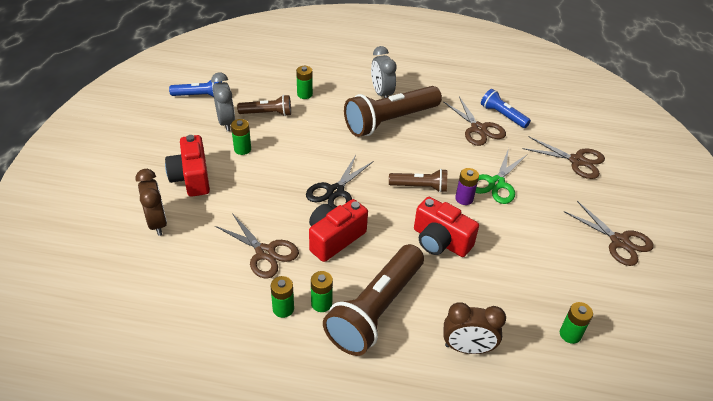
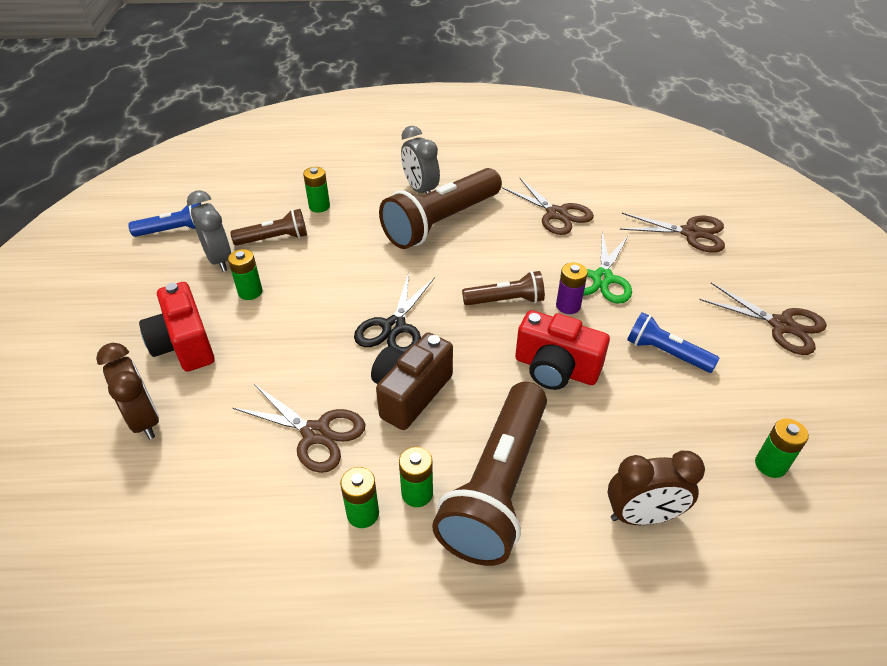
camera: 10 degrees left, 0 degrees up
(334, 238) = (410, 393): red camera -> brown camera
(502, 115) = (580, 193): blue flashlight -> blue flashlight (666, 353)

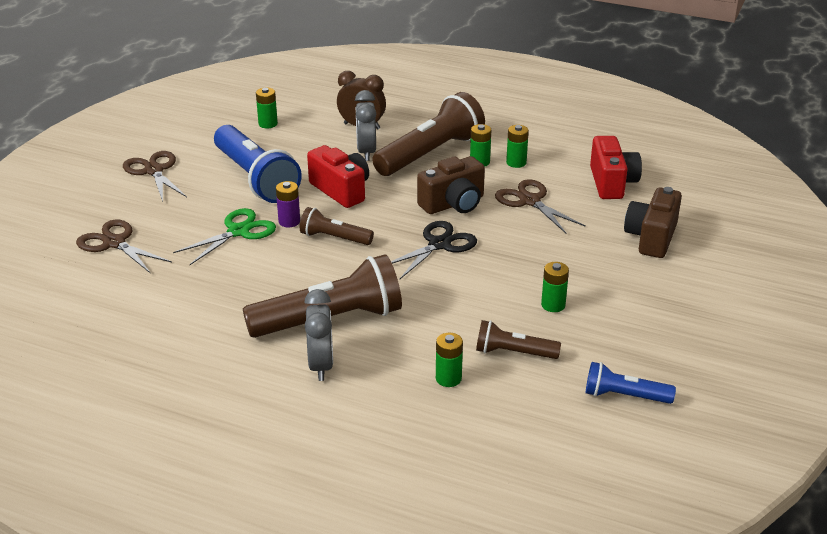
camera: 155 degrees left, 10 degrees down
(144, 420) = (651, 238): brown clock -> brown camera
(184, 344) = (619, 278): red camera -> red camera (612, 183)
(219, 259) = (578, 346): grey clock -> grey clock (366, 152)
(556, 214) = (208, 295): brown scissors -> none
(666, 353) = (255, 178): blue flashlight -> blue flashlight, size x1.92

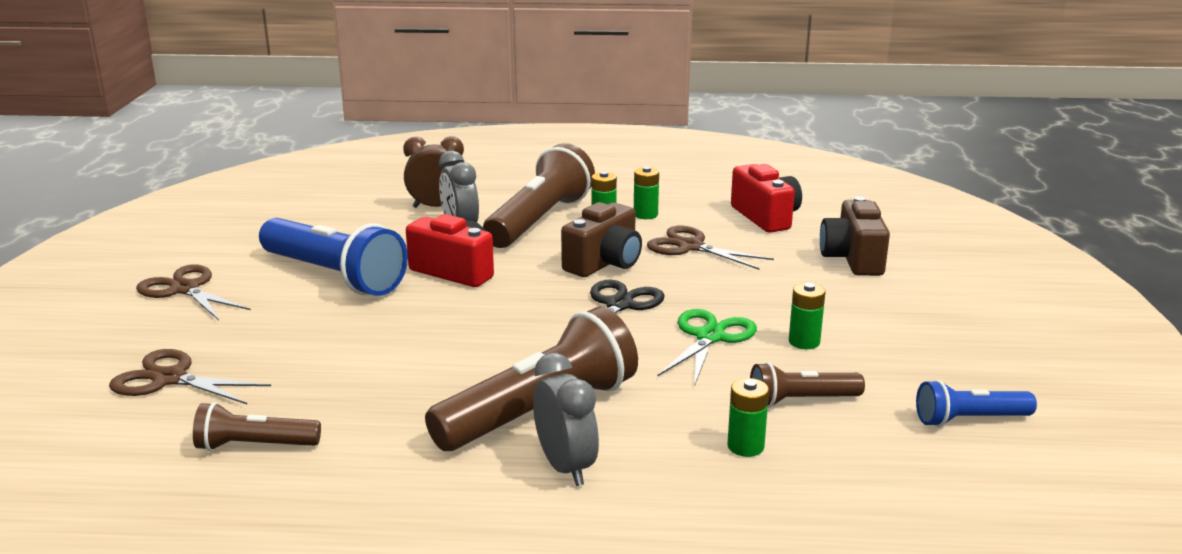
camera: 20 degrees left, 10 degrees down
(239, 231) = (347, 335): green scissors -> green scissors (710, 337)
(268, 124) = (315, 220): green battery -> none
(289, 221) = (409, 313): purple battery -> none
(334, 238) = (481, 321): brown flashlight -> brown flashlight (254, 446)

